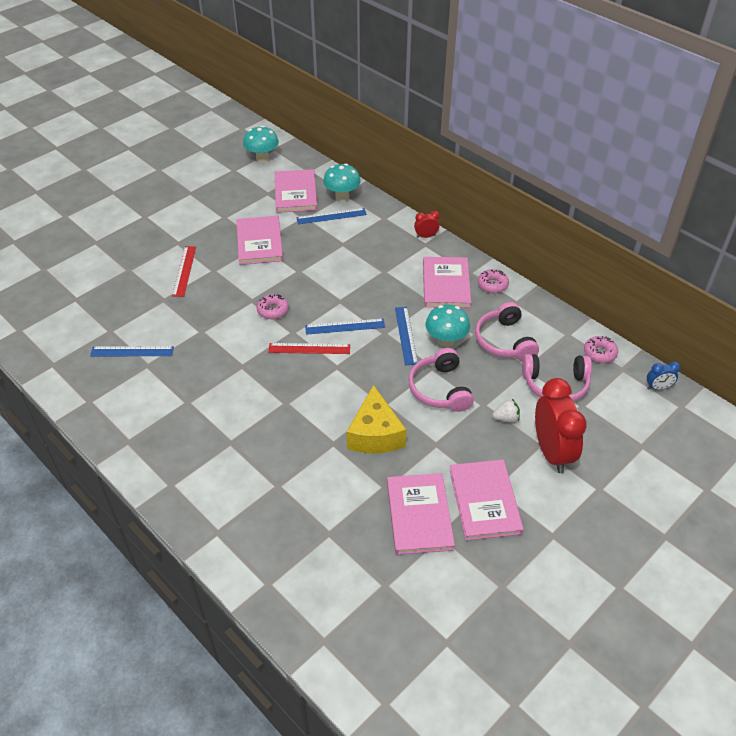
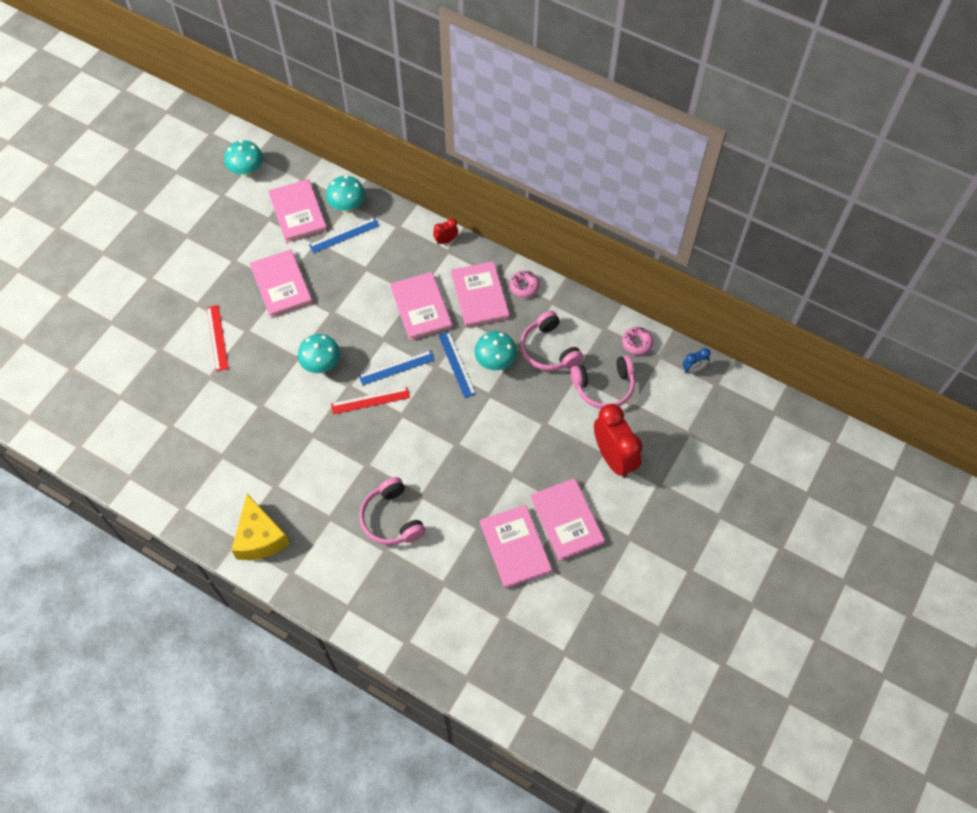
camera: 15 degrees left, 15 degrees up
(132, 351) = (201, 444): blue ruler -> none
(273, 310) = (321, 365): pink donut -> turquoise mushroom
(375, 434) = (456, 478): yellow cheese -> yellow cheese (260, 537)
(385, 283) = (421, 307): none -> pink book
(440, 389) = (502, 416): pink headphones -> pink headphones (392, 519)
(506, 418) = (567, 433): white strawberry -> none

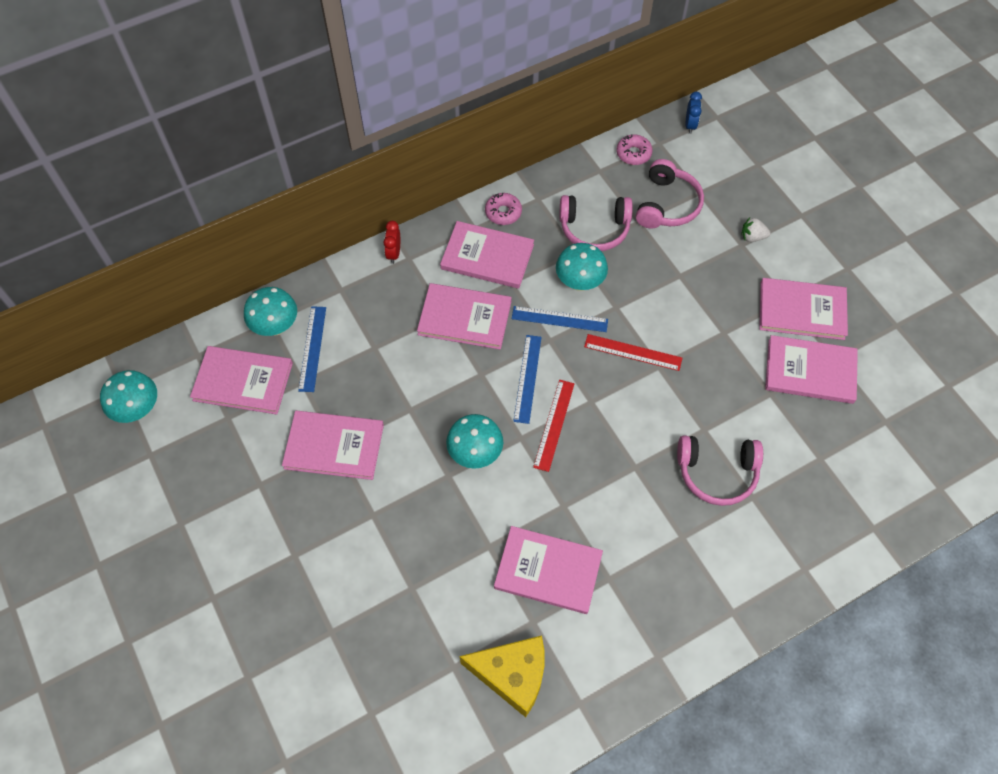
camera: 60 degrees left, 0 degrees up
(217, 337) = (360, 553): red ruler -> red ruler (633, 352)
(260, 537) = (668, 626): yellow cheese -> yellow cheese (512, 675)
(261, 447) = (548, 570): none -> pink book
(613, 458) = (752, 237): red clock -> white strawberry

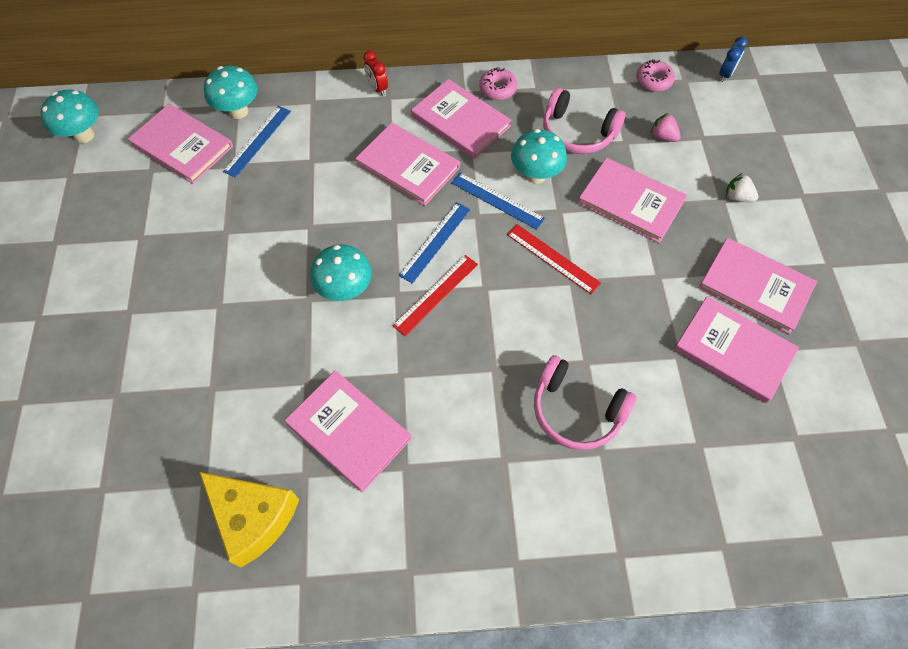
camera: 25 degrees right, 0 degrees up
(334, 446) = (223, 231): pink book -> pink book (630, 202)
(394, 253) = (377, 88): red clock -> red clock turned 60 degrees counterclockwise
(667, 205) = (663, 137): pink headphones -> pink strawberry

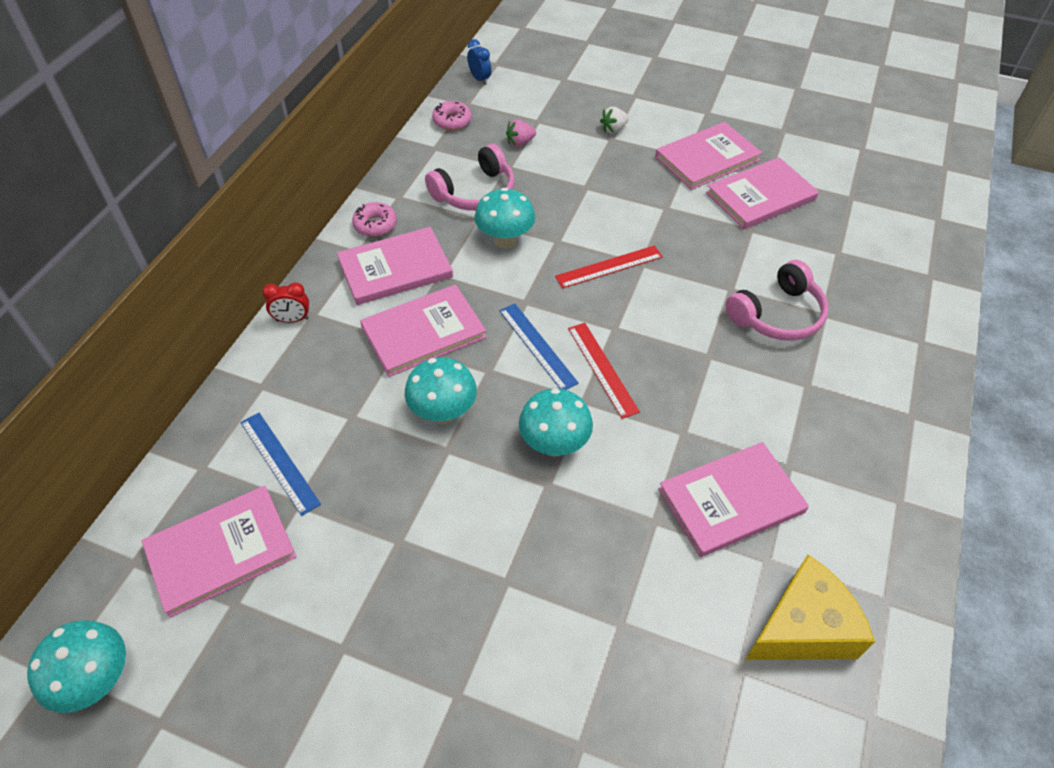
camera: 65 degrees left, 10 degrees down
(238, 111) = (214, 468): turquoise mushroom -> turquoise mushroom (443, 413)
(497, 200) = (517, 279): blue ruler -> none
(630, 202) = (578, 191): pink book -> none

